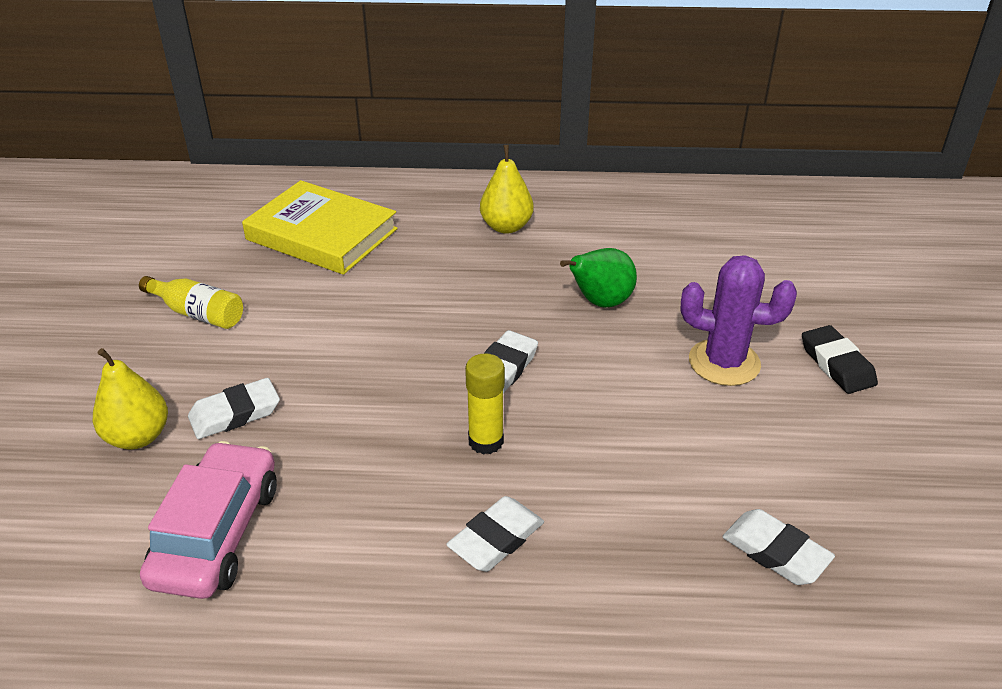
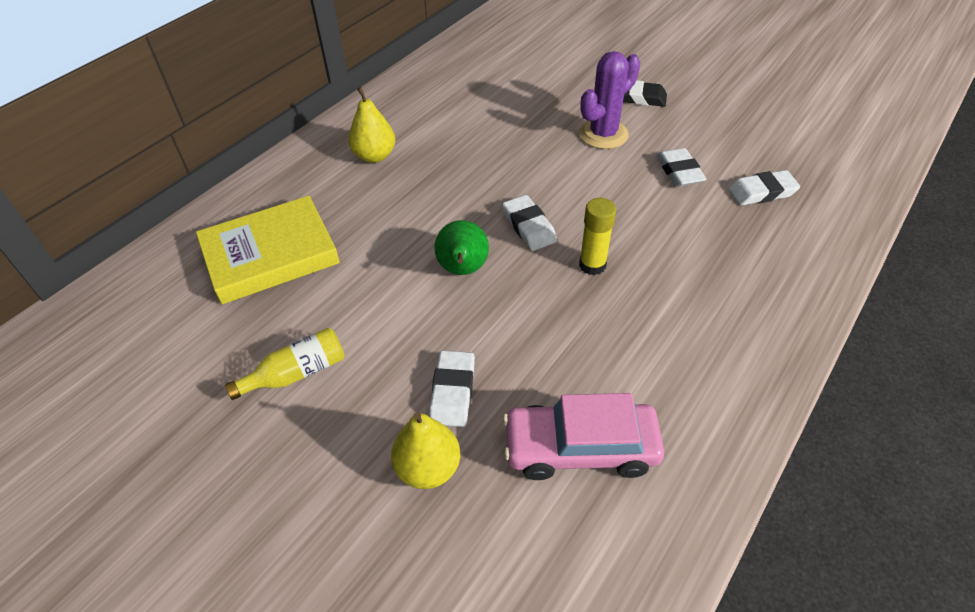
camera: 55 degrees left, 10 degrees up
(217, 533) = (580, 448): pink car -> pink car turned 45 degrees counterclockwise
(496, 539) = (682, 298): white eraser -> white eraser (679, 171)
(600, 302) = (502, 154): green pear -> green pear (462, 270)

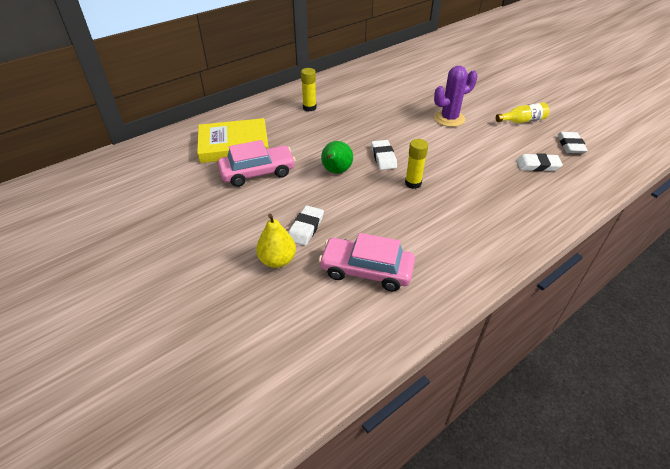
camera: 15 degrees right, 5 degrees down
(296, 373) = (226, 202): yellow bottle -> yellow bottle (522, 121)
(332, 301) = (257, 172): none -> pink car
(375, 156) = (309, 108): yellow pear -> yellow glue stick
(639, 97) = (480, 103): black eraser -> none
(679, 171) = (488, 145): white eraser -> white eraser (570, 145)

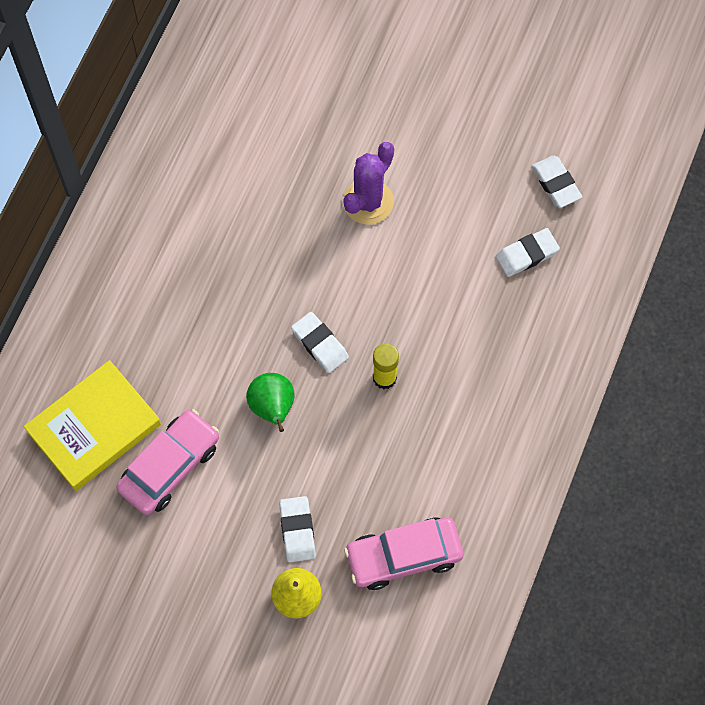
camera: 30 degrees left, 25 degrees up
(309, 108) = (145, 281): yellow glue stick -> none
(522, 121) = (473, 153): yellow bottle -> none

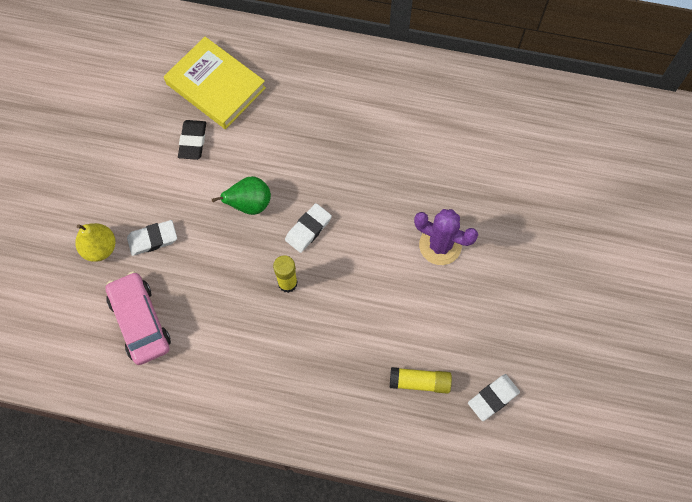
camera: 80 degrees right, 0 degrees up
(170, 466) = (193, 141): pink car -> black eraser
(527, 254) = (420, 382): white eraser -> yellow glue stick

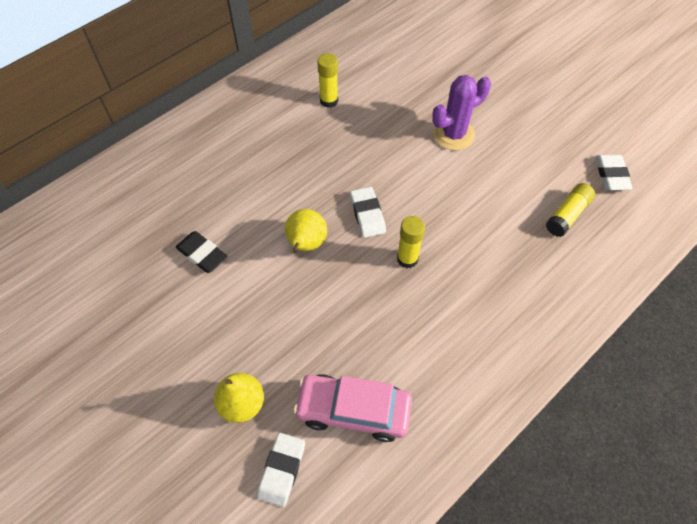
camera: 55 degrees left, 10 degrees down
(152, 239) = (273, 347): white eraser -> white eraser (282, 470)
(216, 86) = (164, 204): yellow book -> none
(249, 204) = (306, 244): green pear -> yellow pear
(402, 127) = (329, 101): none -> yellow glue stick

